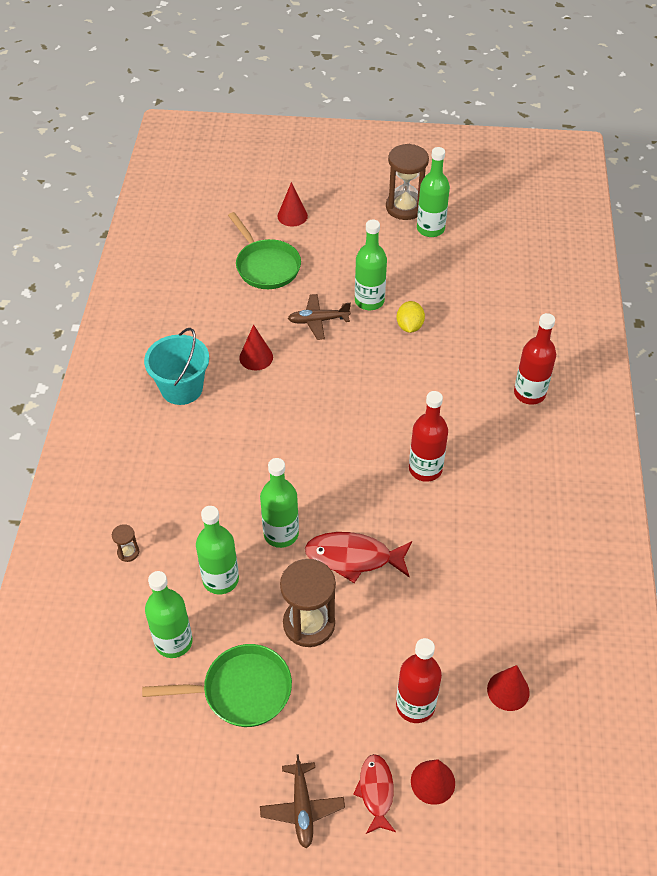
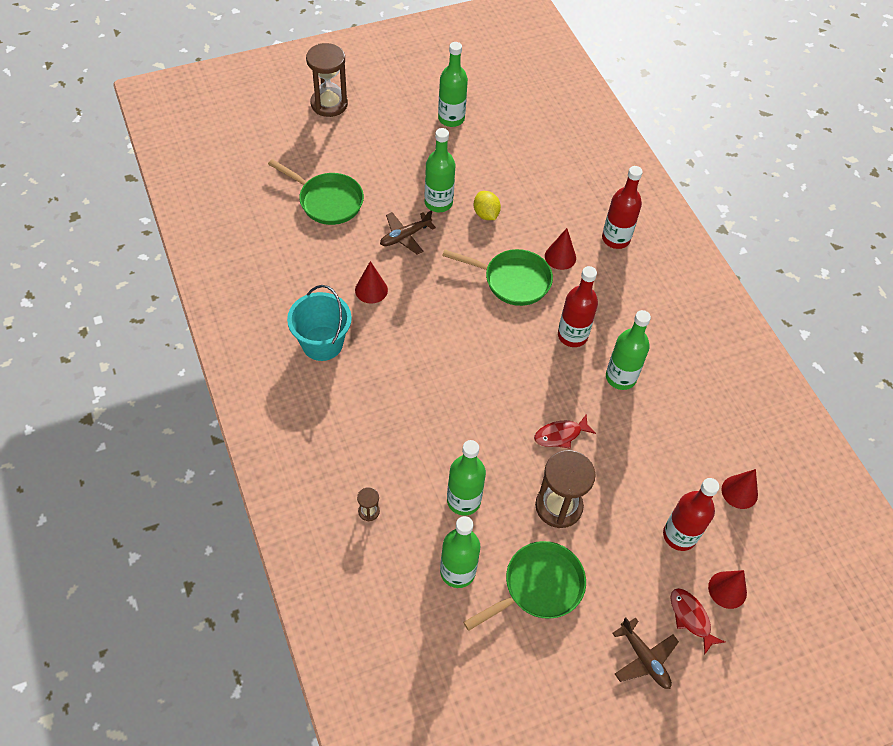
camera: 30 degrees left, 5 degrees up
(281, 534) = (489, 439): green bottle -> green bottle (620, 377)
(292, 216) = (322, 145): red cone -> red cone (560, 257)
(353, 557) = (560, 435): red fish -> red fish, size x0.64
(397, 396) = (512, 280): none -> green pan
(404, 207) = (417, 105): brown hourglass -> brown hourglass (329, 104)

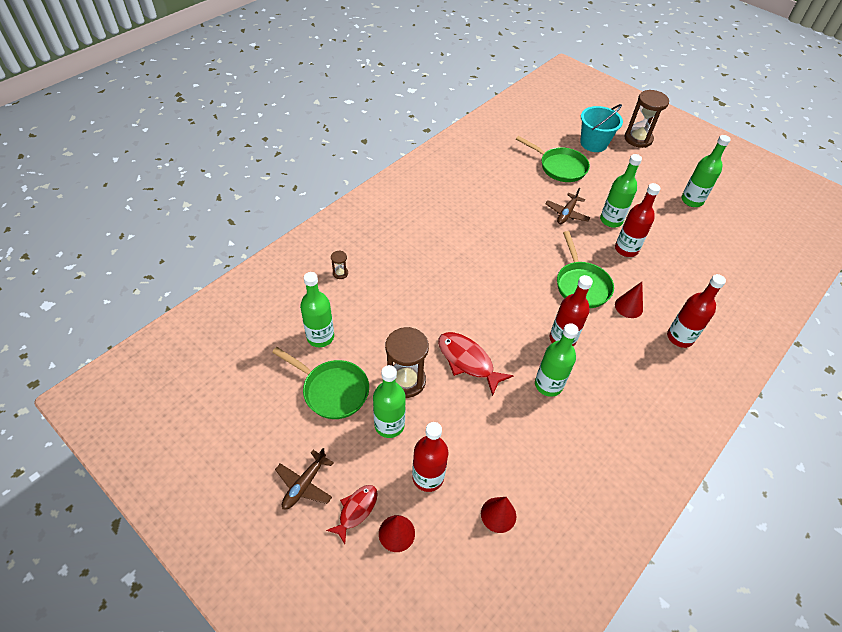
camera: 65 degrees right, 5 degrees down
(322, 343) = (449, 205): turquoise bucket -> turquoise bucket (593, 143)
(327, 201) = (560, 167): green pan -> green pan turned 60 degrees counterclockwise
(371, 290) = (509, 213): red cone -> none
(405, 236) = (566, 213): brown plane -> brown plane turned 90 degrees counterclockwise
(463, 500) = (377, 321): green bottle -> green bottle (389, 425)
(486, 214) = (626, 249): yellow lemon -> red bottle
(560, 435) = (468, 361): red fish -> red fish, size x1.57

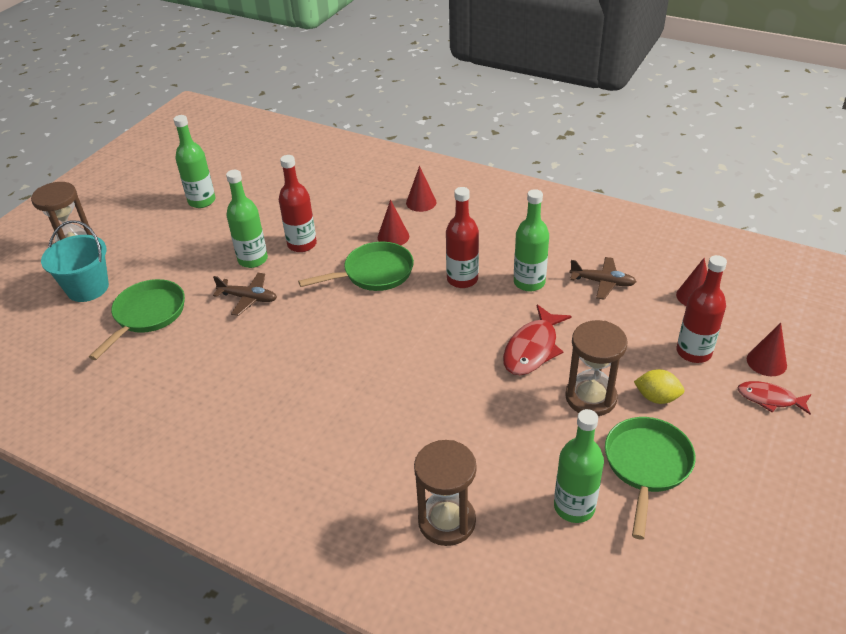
camera: 100 degrees left, 10 degrees down
(304, 485) = (778, 452): brown plane -> brown plane (603, 282)
(340, 273) = (446, 521): brown hourglass -> brown hourglass, size x2.26
(389, 425) = (656, 397): green bottle -> yellow lemon
(679, 337) = (421, 202): red bottle -> red cone

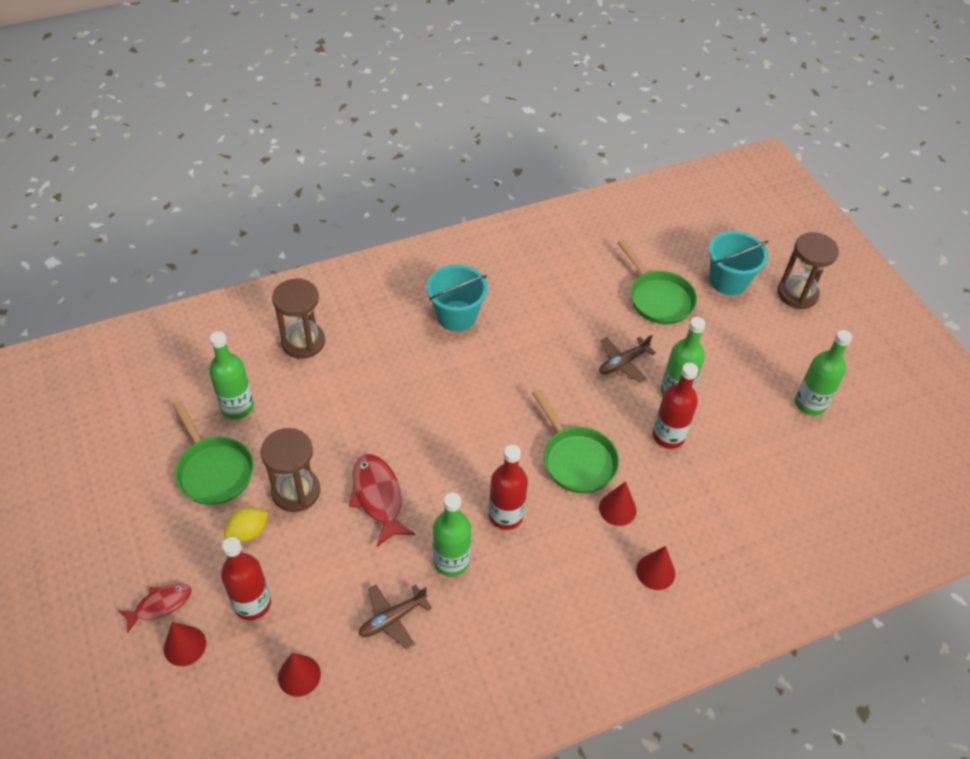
camera: 125 degrees right, 10 degrees up
(292, 428) = (456, 316): none -> turquoise bucket
(374, 273) = (576, 460): green pan -> green pan turned 45 degrees counterclockwise

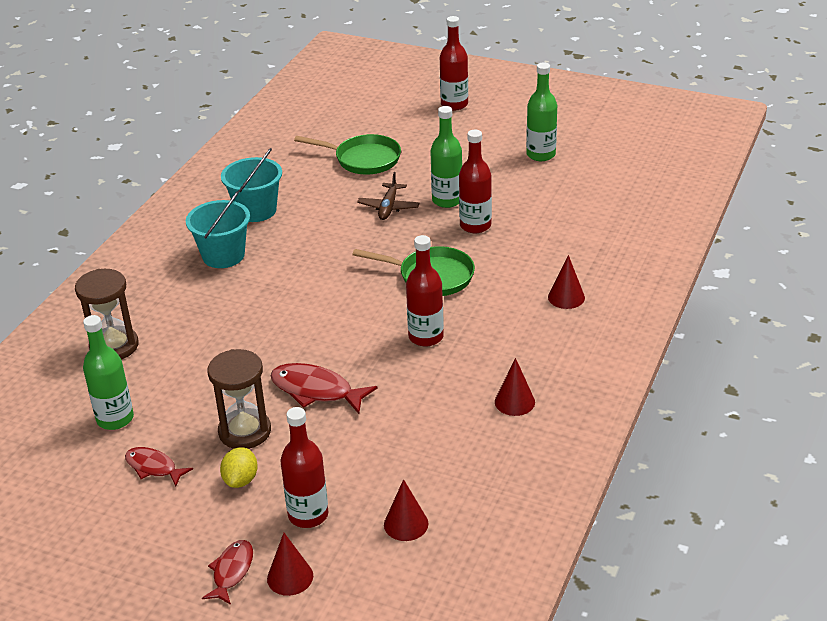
camera: 40 degrees left, 15 degrees down
(213, 470) = (153, 467): green pan -> red fish
(392, 619) = (427, 445): brown plane -> none
(451, 561) = (424, 386): green bottle -> none
(617, 509) = (496, 283): red cone -> red cone (514, 402)
(728, 281) = (398, 123): turquoise bucket -> turquoise bucket (256, 210)
(797, 294) = (454, 104): brown hourglass -> red bottle

